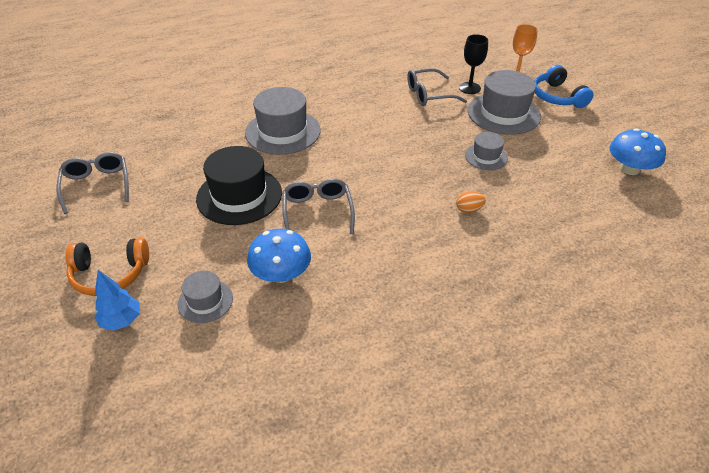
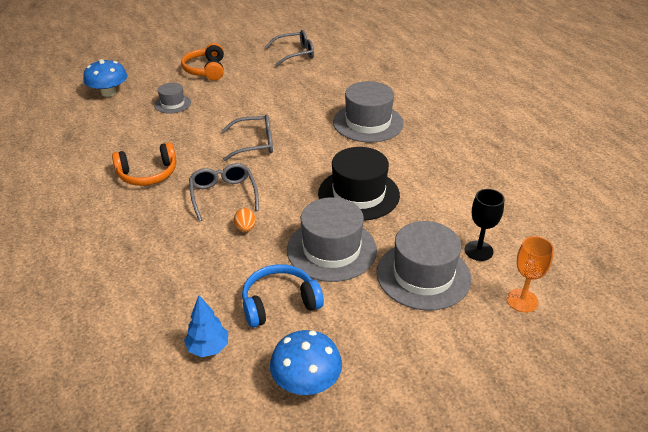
camera: 90 degrees right, 5 degrees down
(121, 321) = (166, 79): blue tree -> blue tree (208, 348)
(239, 196) = (278, 108): black hat -> black hat (358, 194)
(281, 274) = (189, 130): blue mushroom -> blue mushroom (109, 92)
(381, 302) = (148, 174): none -> orange headphones
(429, 95) = (454, 215): grey glasses -> grey glasses (223, 195)
(486, 157) = (331, 249): grey hat -> grey hat, size x1.86
(557, 97) = (477, 338): blue headphones -> blue headphones (279, 303)

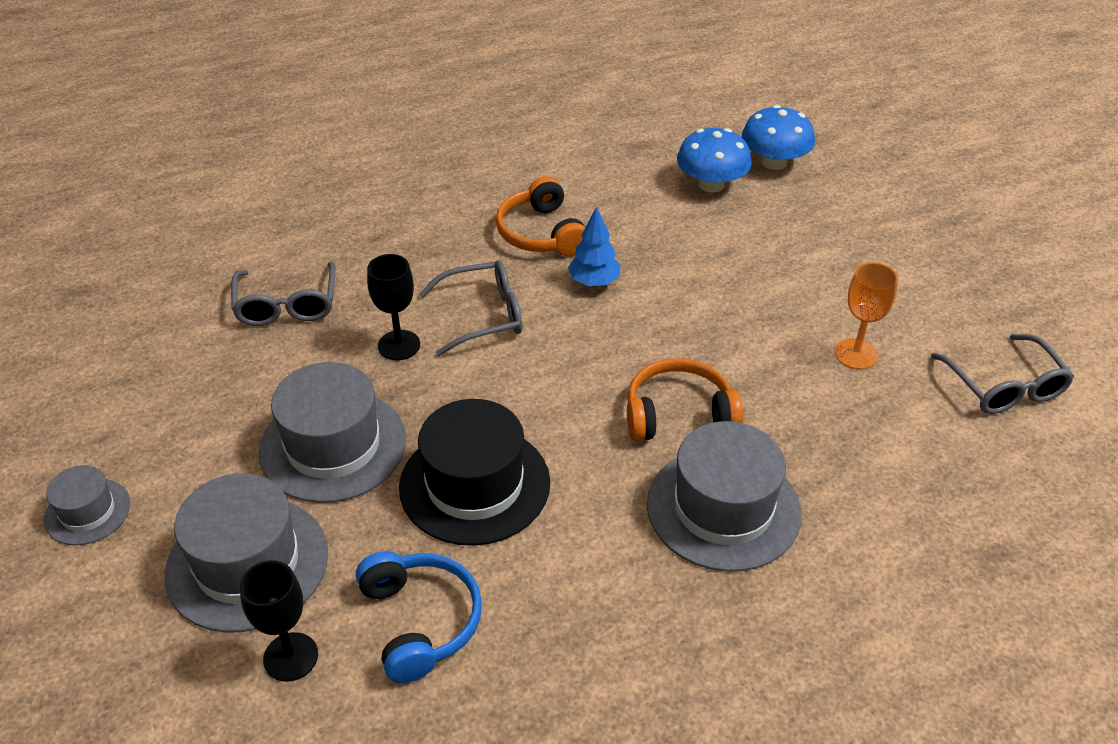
camera: 90 degrees right, 5 degrees up
(172, 104) = (751, 234): grey hat -> grey hat (87, 511)
(206, 70) = (885, 261): orange headphones -> orange headphones (678, 414)
(208, 348) = (175, 327): blue tree -> blue tree (594, 282)
(245, 228) = (399, 345): orange egg -> black goblet
(254, 144) = (631, 342): grey glasses -> grey glasses (287, 305)
(279, 303) = (233, 389): blue headphones -> blue headphones (420, 621)
(306, 381) = (89, 419): blue mushroom -> blue mushroom (711, 184)
(522, 300) = (150, 705): orange goblet -> orange goblet (856, 354)

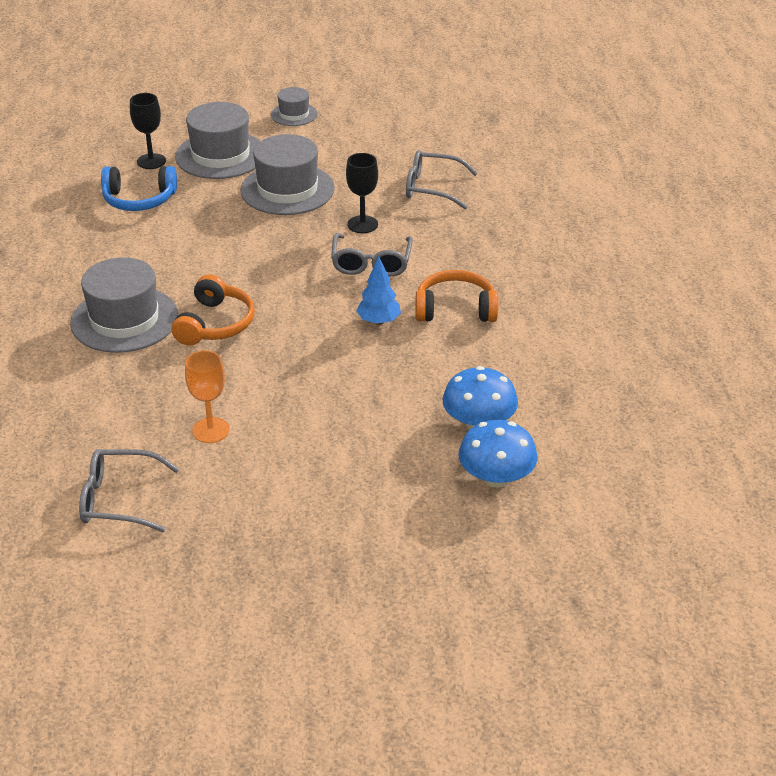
camera: 110 degrees right, 5 degrees down
(474, 484) = (218, 232): black hat -> none

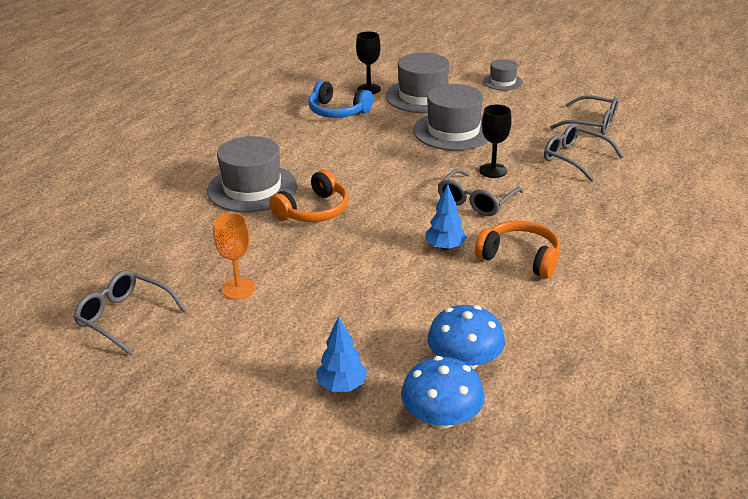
camera: 30 degrees right, 5 degrees down
(390, 483) = (342, 386): none -> blue tree
(421, 143) = (592, 124): none -> grey glasses

